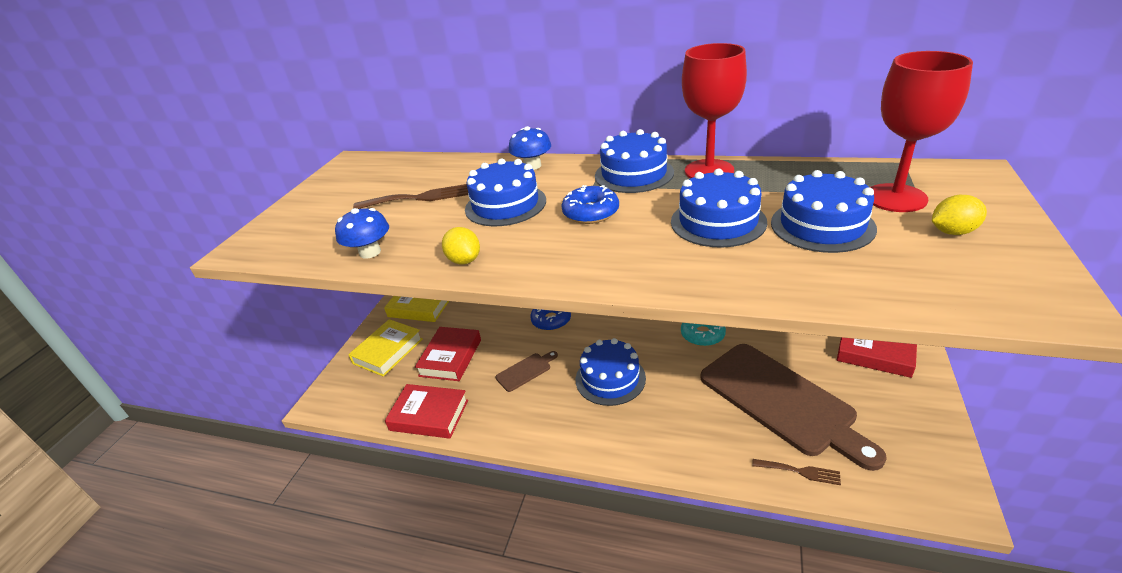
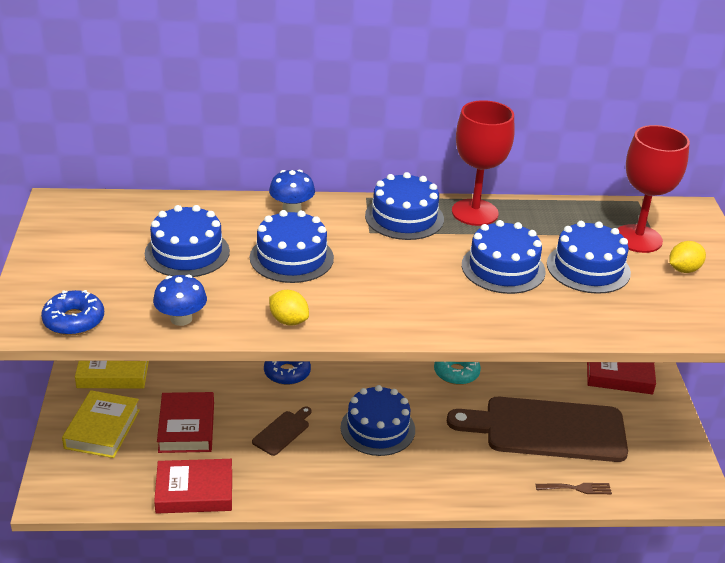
camera: 25 degrees left, 0 degrees up
(418, 198) = (187, 252): brown fork -> blue cake
(590, 212) = (383, 263): blue donut -> blue donut (74, 320)
(781, 401) = (547, 429): brown cutting board -> brown cutting board turned 150 degrees clockwise

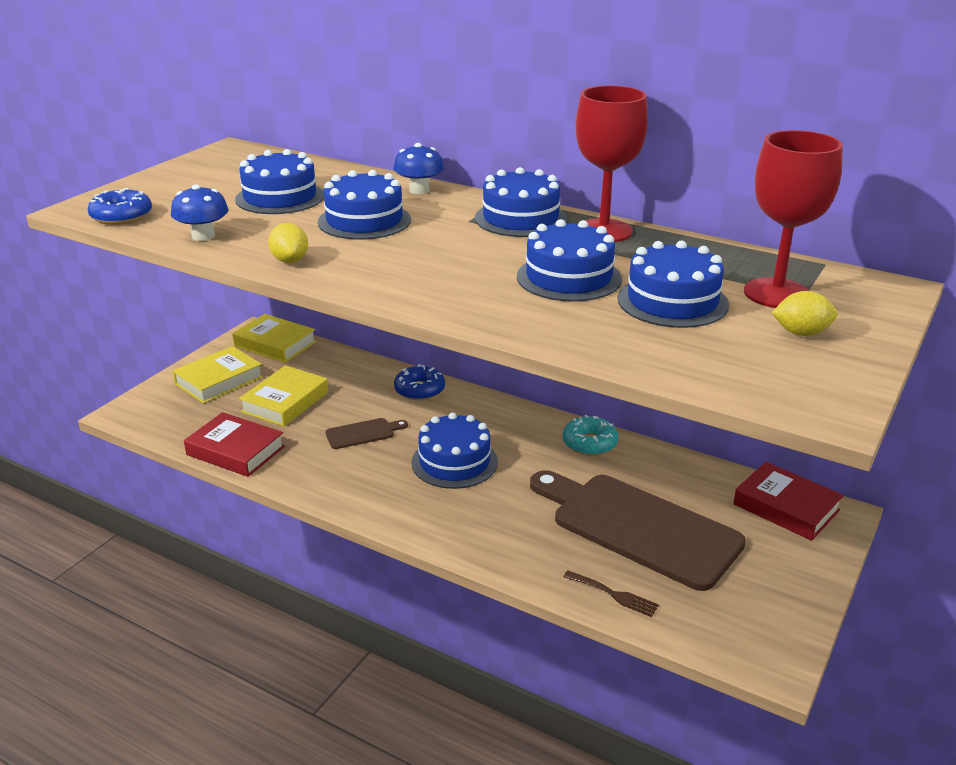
camera: 35 degrees right, 5 degrees down
(186, 427) = (285, 402): red book -> yellow book

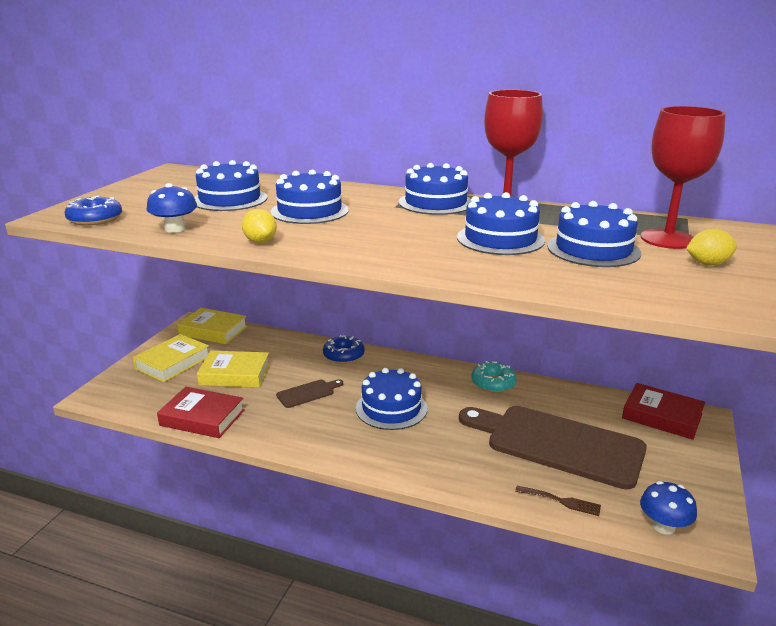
camera: 10 degrees left, 5 degrees down
(285, 402) = (235, 374): yellow book -> yellow book turned 75 degrees clockwise
(419, 190) = (343, 189): blue mushroom -> blue mushroom (663, 526)

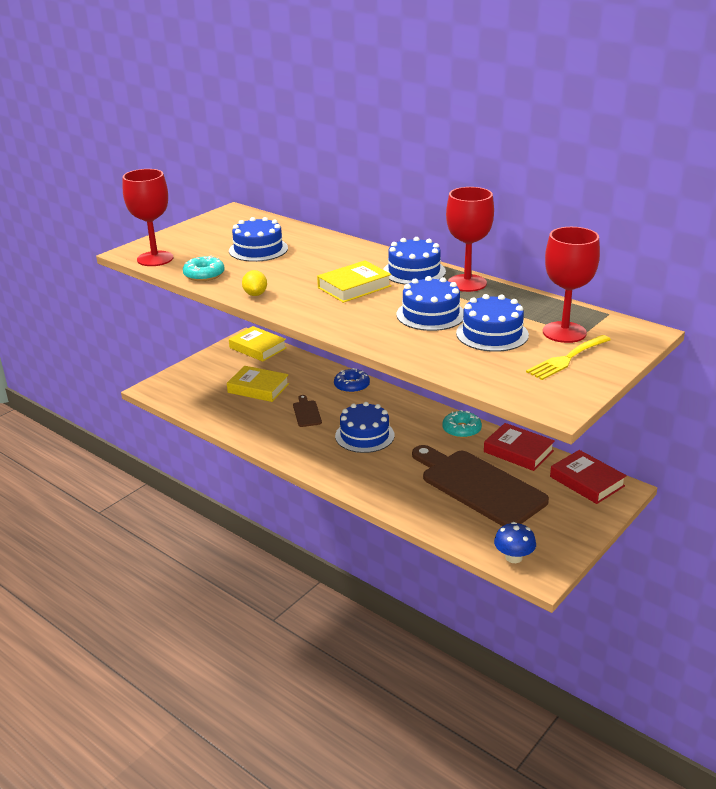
camera: 20 degrees right, 5 degrees up
(95, 219) = (155, 259): blue donut -> red goblet
(173, 362) = (216, 371): yellow book -> yellow book (354, 287)
(175, 229) = (204, 275): blue mushroom -> turquoise donut
(202, 418) = (220, 418): red book -> red book (518, 451)
(308, 393) = (306, 412): brown cutting board -> brown cutting board turned 90 degrees counterclockwise
(309, 211) = (309, 269): blue cake -> none
(561, 501) = (449, 526): brown fork -> none
(708, 264) = (567, 359): yellow lemon -> yellow fork

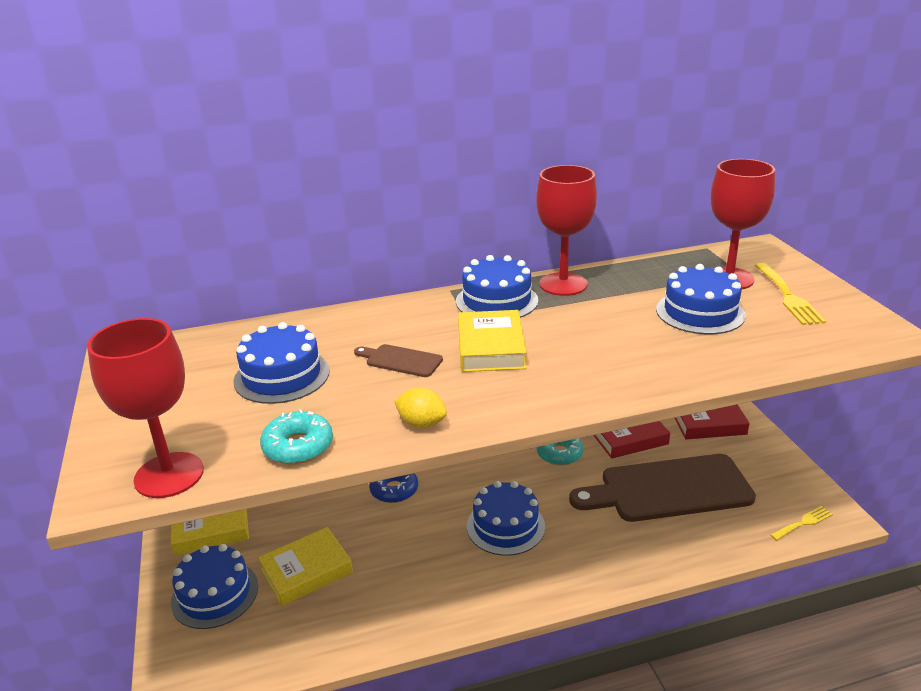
camera: 55 degrees left, 0 degrees up
(306, 412) = (410, 552): brown cutting board -> brown cutting board (401, 360)
(430, 314) = (619, 328): blue cake -> blue cake (215, 594)
(513, 557) = (803, 523): blue mushroom -> yellow fork

